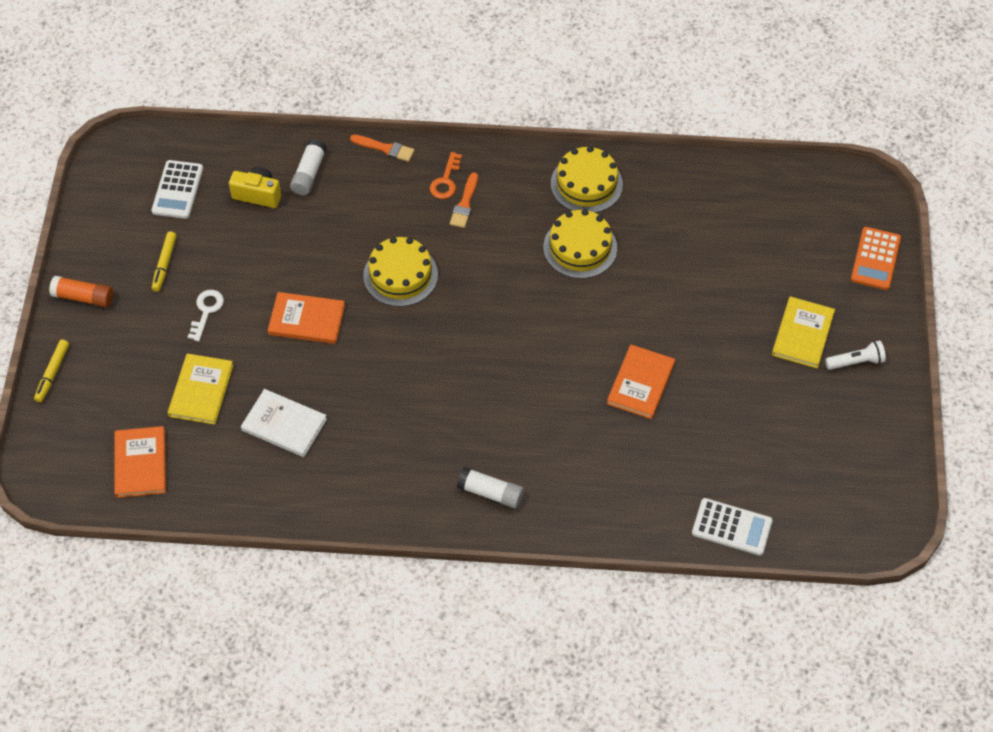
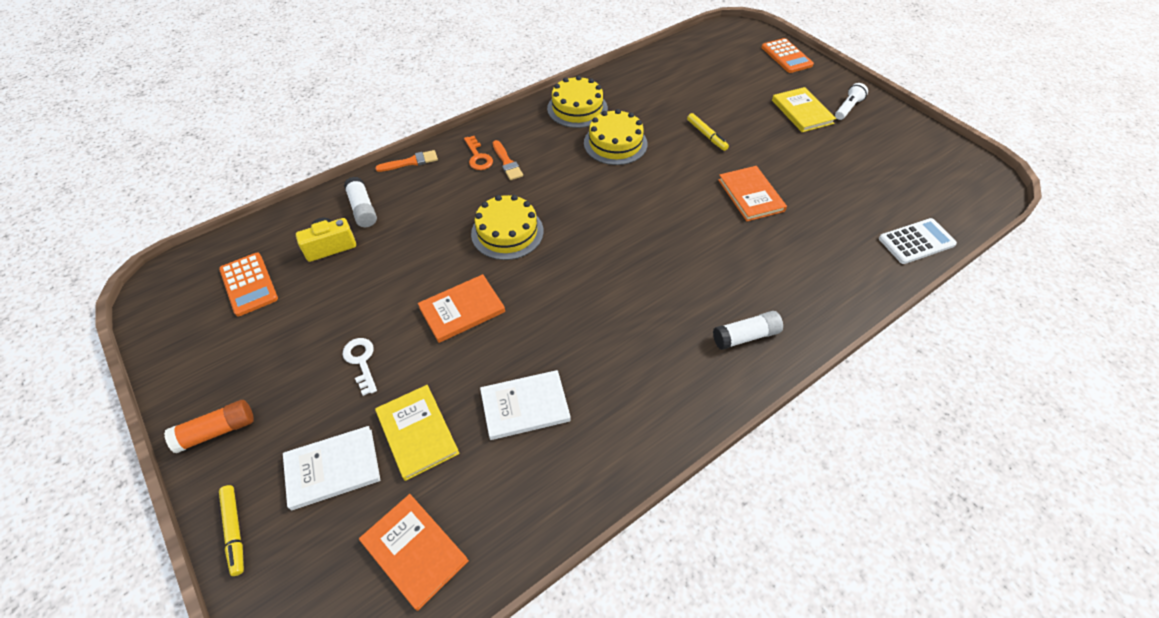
camera: 40 degrees left, 5 degrees down
(133, 376) = (333, 468): none -> white book
(164, 264) = (284, 349): yellow marker -> yellow marker (706, 135)
(177, 190) = (249, 284): white calculator -> orange calculator

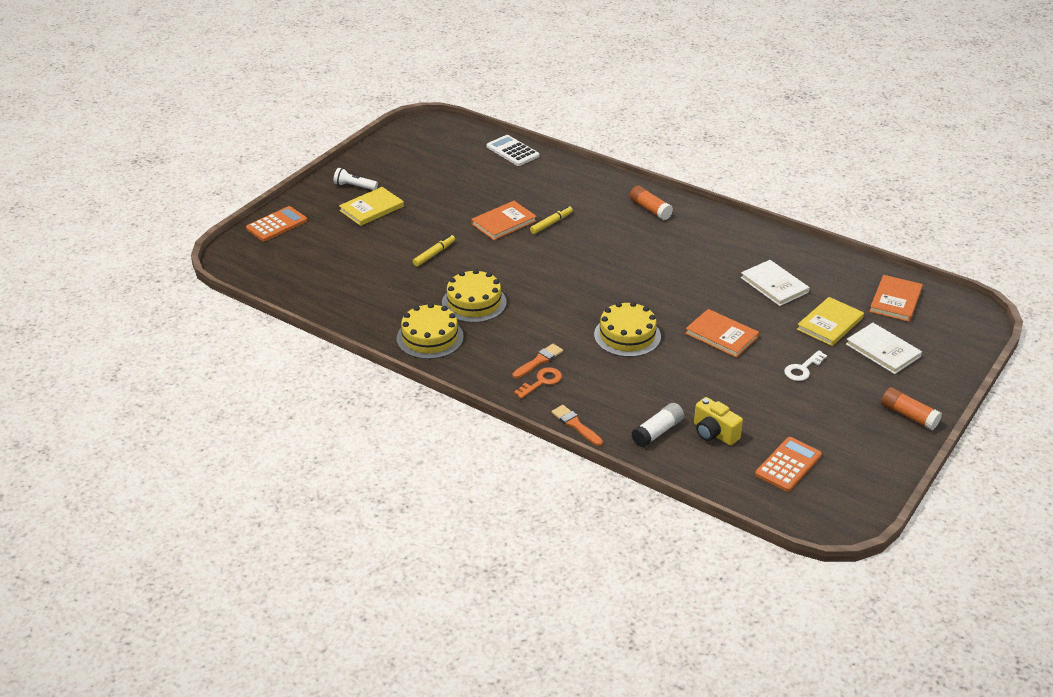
camera: 110 degrees left, 15 degrees down
(234, 531) = (952, 375): yellow marker -> yellow marker (551, 223)
(745, 336) = (650, 209): white glue stick -> orange glue stick

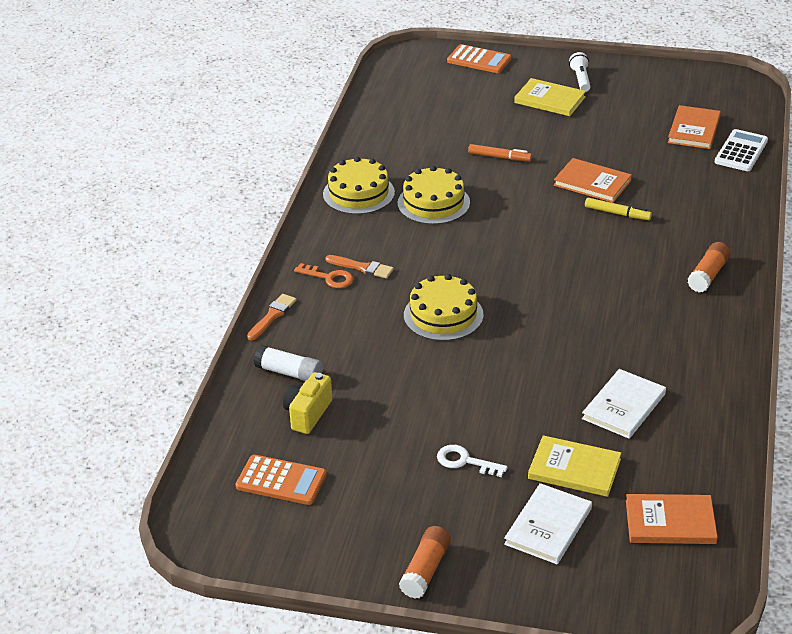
camera: 70 degrees right, 0 degrees up
(434, 254) = (499, 157): yellow marker -> orange marker
(721, 335) = (490, 384): orange book -> orange book (694, 130)

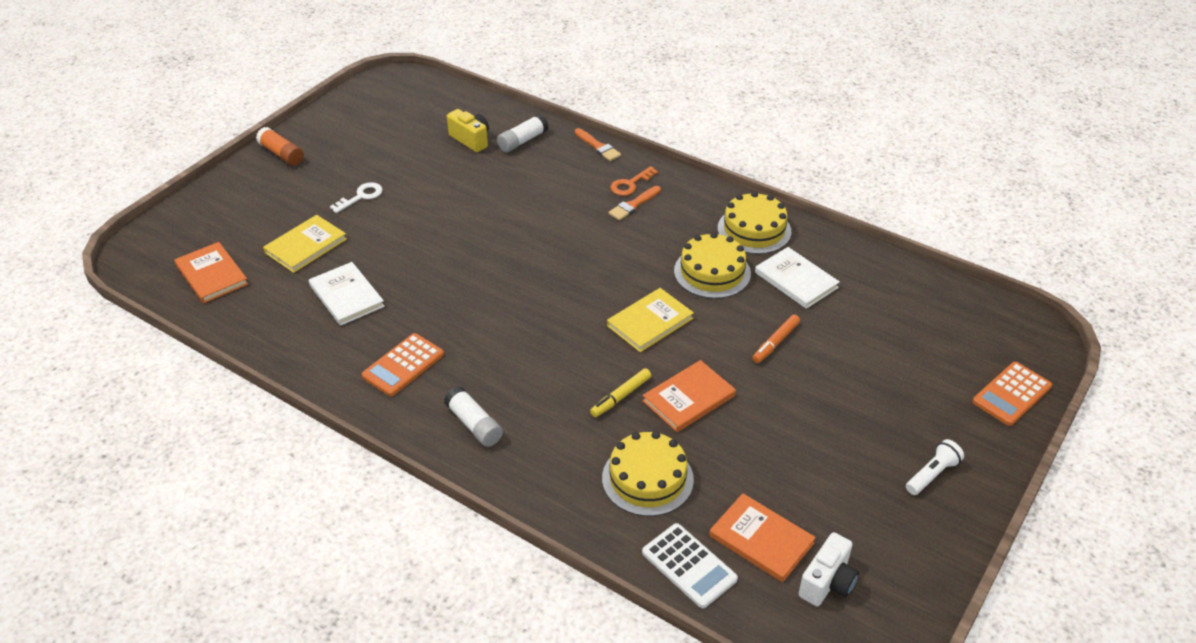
camera: 110 degrees right, 5 degrees up
(281, 481) = (414, 116): orange calculator -> orange calculator (403, 365)
(443, 315) = (537, 232): yellow cake -> yellow cake (647, 479)
(548, 526) = (265, 216): white book -> white book (796, 280)
(550, 100) = (888, 426): yellow book -> yellow book (650, 322)
(580, 79) = (932, 474): white flashlight -> white flashlight turned 60 degrees counterclockwise
(670, 522) = (212, 275): orange book -> orange book turned 60 degrees counterclockwise
(704, 102) = (827, 582): none -> white camera
(708, 275) = (474, 424): orange glue stick -> white glue stick

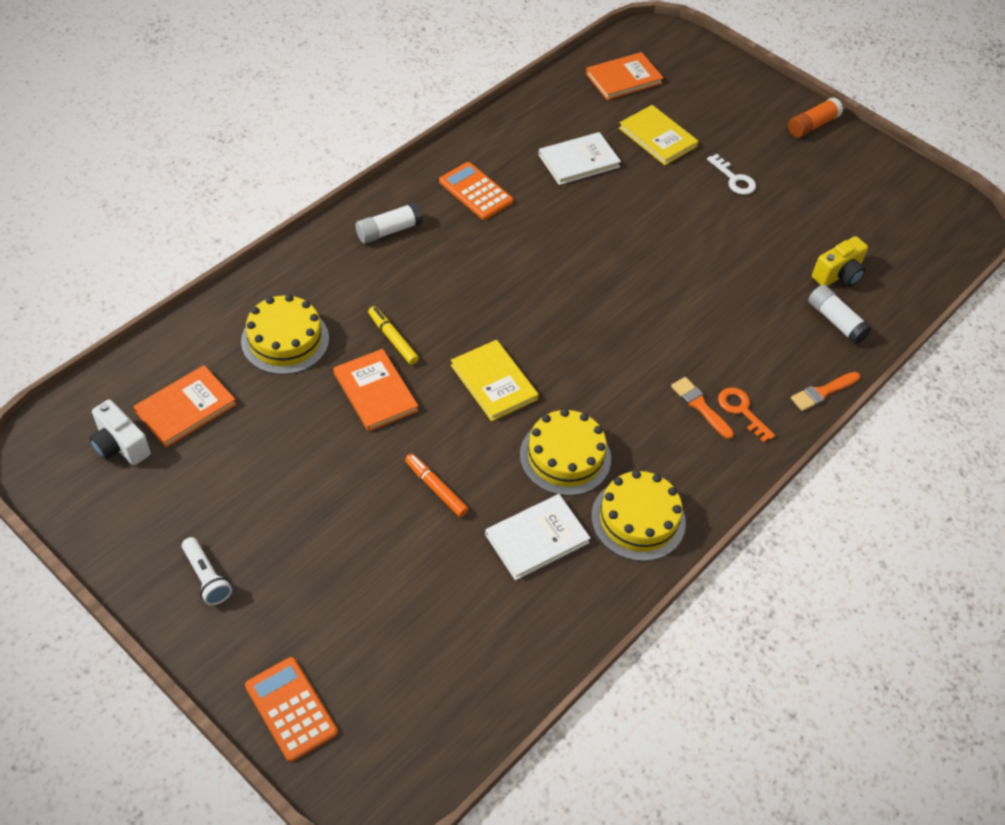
camera: 95 degrees right, 10 degrees up
(689, 566) = (180, 350): white calculator -> none

